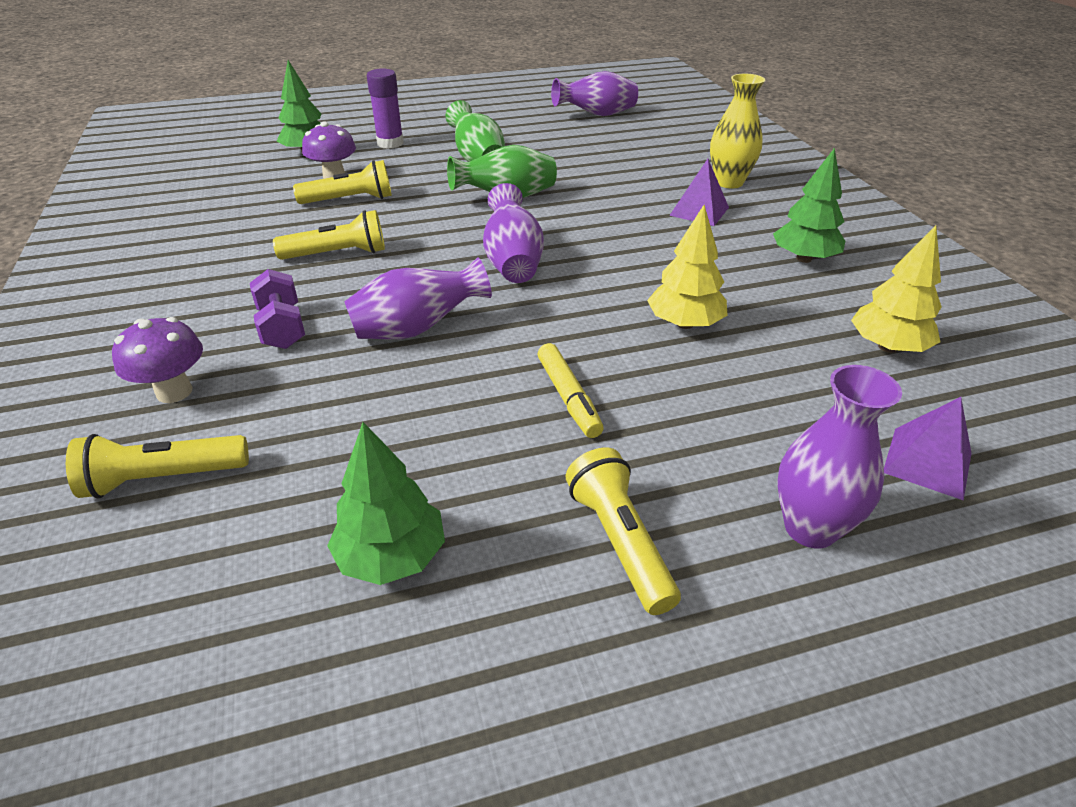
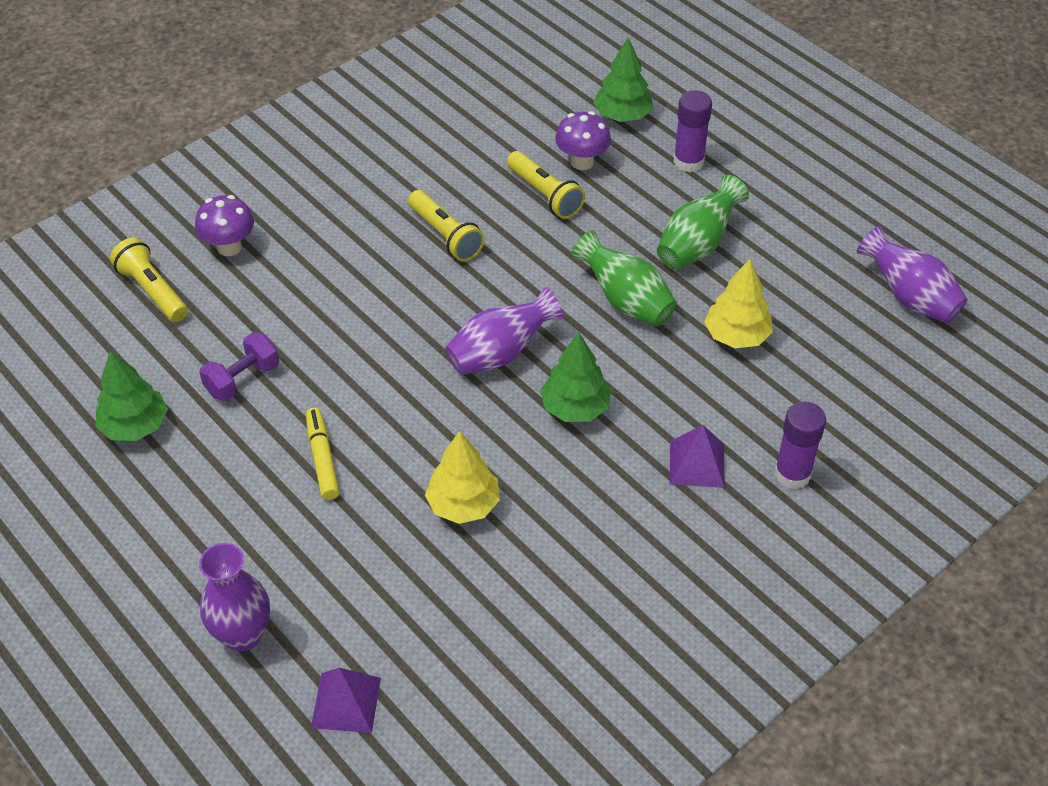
camera: 65 degrees right, 10 degrees up
(282, 328) = (325, 259): purple dumbbell -> purple dumbbell (242, 379)
(417, 329) = (364, 336): purple vase -> none
(568, 397) = (322, 458): yellow marker -> yellow marker turned 120 degrees clockwise
(620, 541) = (189, 532): yellow flashlight -> none
(729, 182) = (792, 474): yellow vase -> purple glue stick
(803, 258) = (641, 574): green tree -> green tree (575, 408)
(887, 347) = (503, 663): yellow tree -> yellow tree (736, 336)

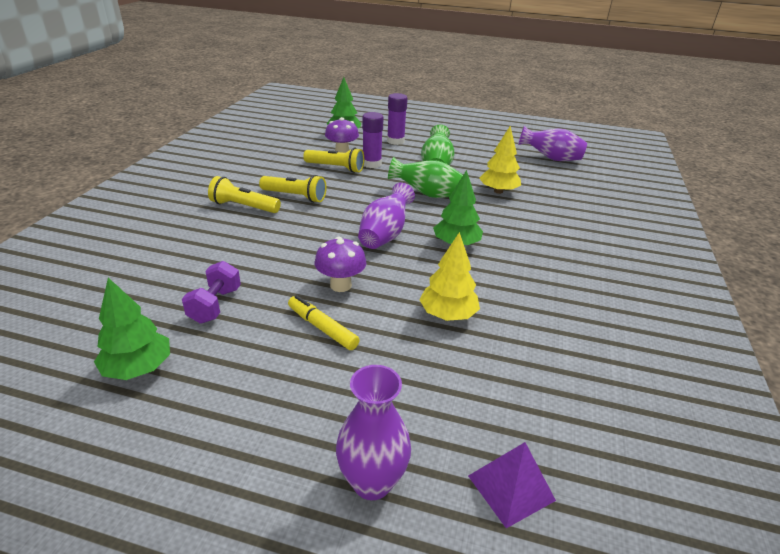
camera: 35 degrees left, 15 degrees down
(153, 291) = (94, 280): yellow flashlight -> yellow flashlight (243, 207)
(229, 247) = (144, 240): purple mushroom -> purple mushroom (340, 285)
(696, 464) = (549, 245): purple pyramid -> none
(792, 474) = (597, 233): purple glue stick -> purple glue stick (371, 164)

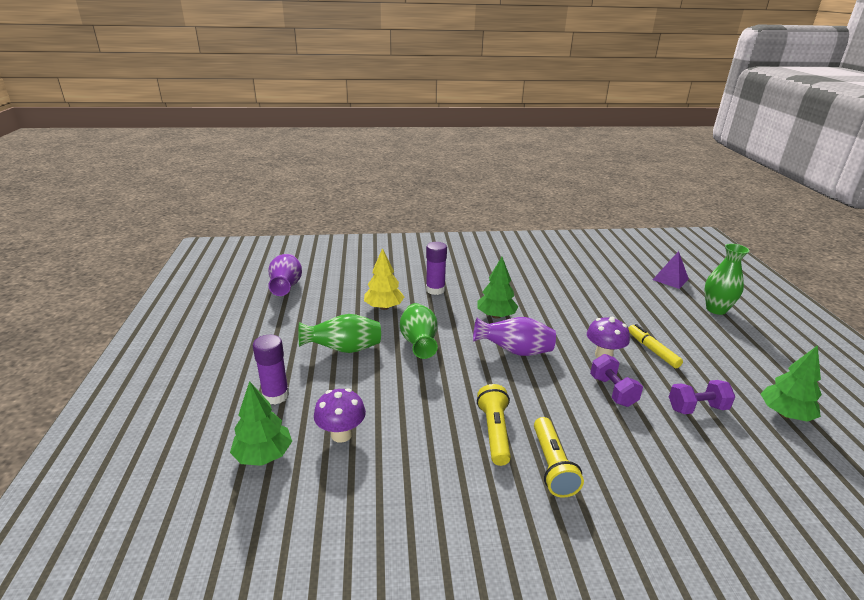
camera: 110 degrees left, 5 degrees down
(285, 265) = (612, 391): none -> purple dumbbell
(322, 328) = (652, 350): yellow marker -> yellow marker turned 135 degrees clockwise
(336, 168) = (395, 424): yellow flashlight -> none
(371, 164) = (365, 397): purple glue stick -> purple glue stick (435, 290)
(372, 482) = (716, 309): purple vase -> green vase
(448, 315) = (582, 307): yellow tree -> none

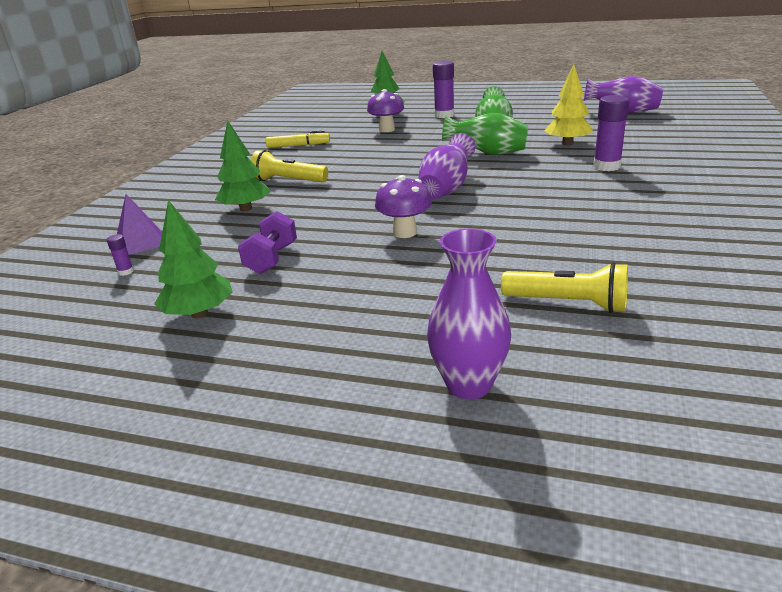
camera: 115 degrees right, 0 degrees up
(494, 432) = (342, 168): yellow flashlight -> yellow flashlight (568, 303)
(496, 316) = (527, 189): green tree -> green tree (245, 209)
(612, 391) = (342, 222): purple dumbbell -> none
(652, 350) = (391, 267): yellow marker -> yellow marker (298, 146)
(670, 279) = (628, 379): purple pyramid -> purple pyramid (140, 242)
(716, 309) = (469, 385): green vase -> purple vase
(807, 495) = (126, 272): none -> purple glue stick

